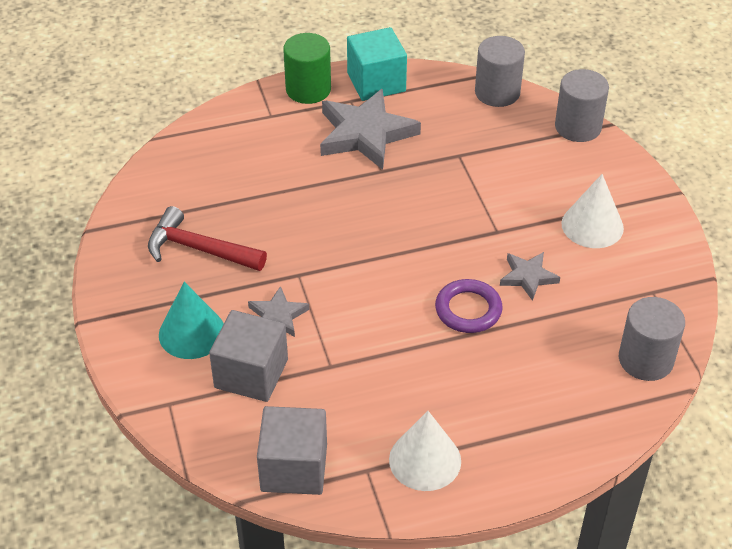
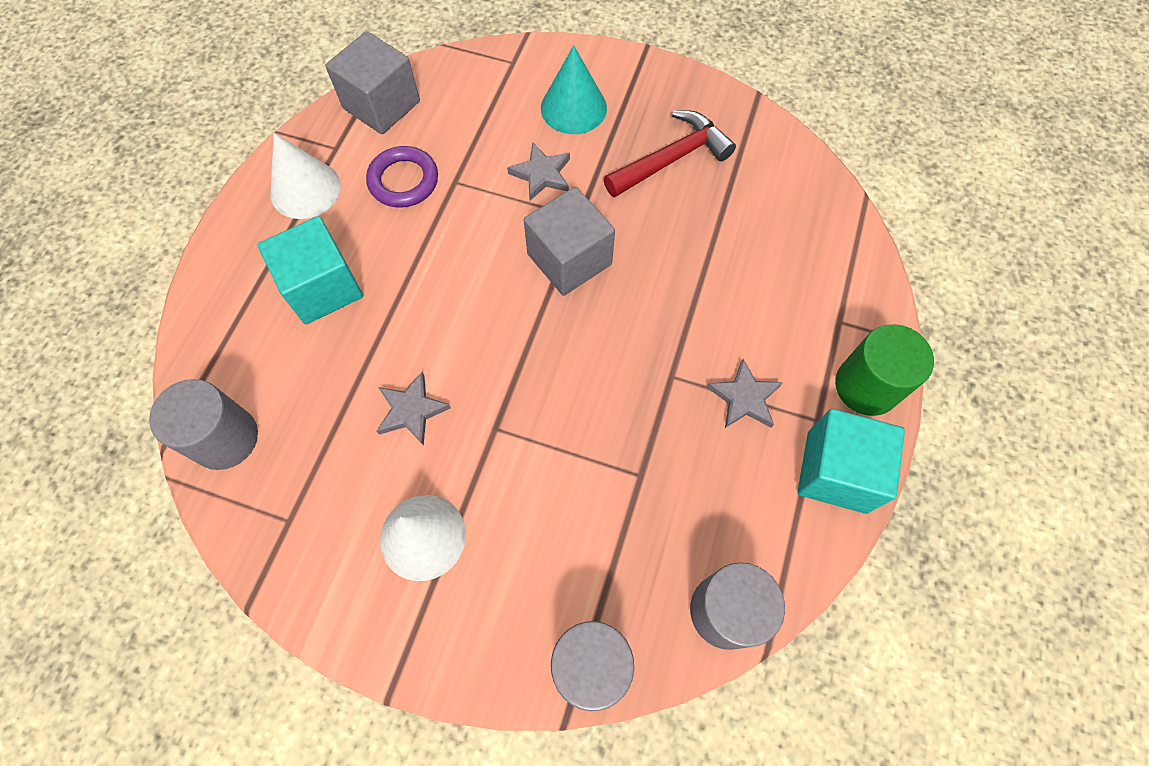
camera: 125 degrees right, 20 degrees up
(251, 374) = (495, 124): grey cube -> grey cube (569, 259)
(365, 134) = (744, 398): grey star -> grey star, size x0.52
(468, 310) = (419, 326): purple ring -> purple ring (403, 181)
(494, 385) = (323, 287): none -> turquoise cube

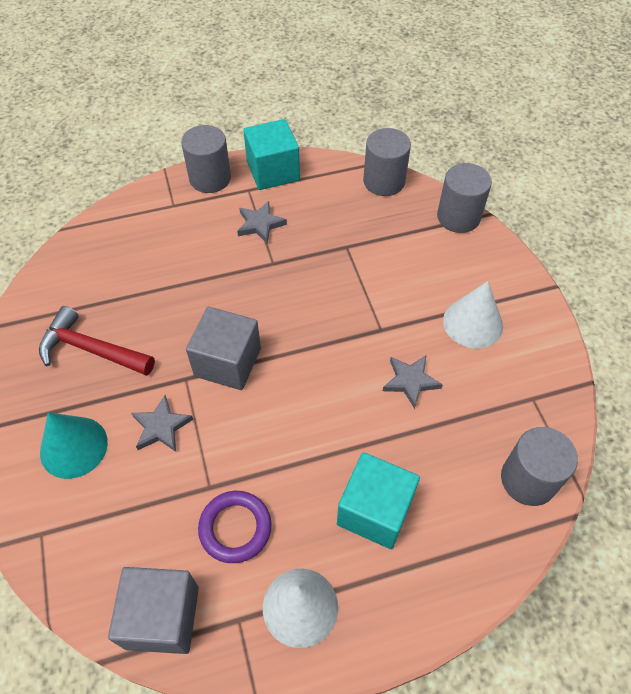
camera: 125 degrees left, 10 degrees down
(866, 386) = (210, 178): green cylinder -> grey cylinder

